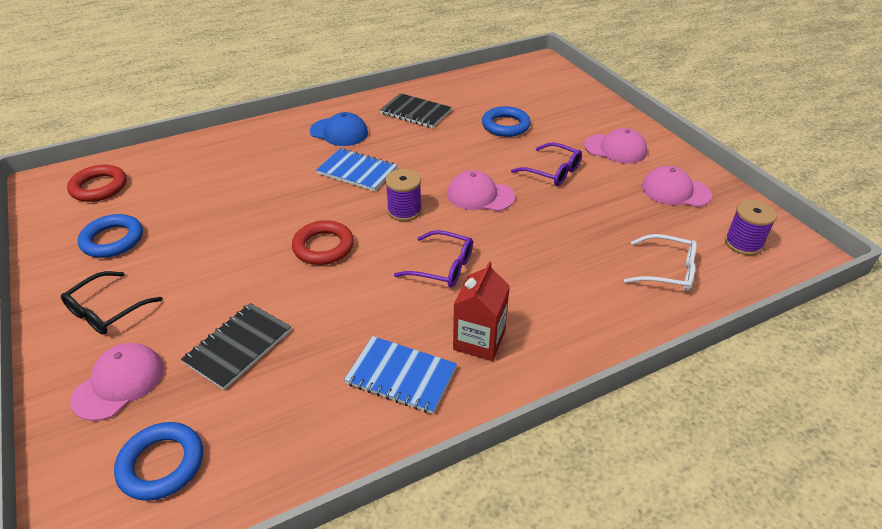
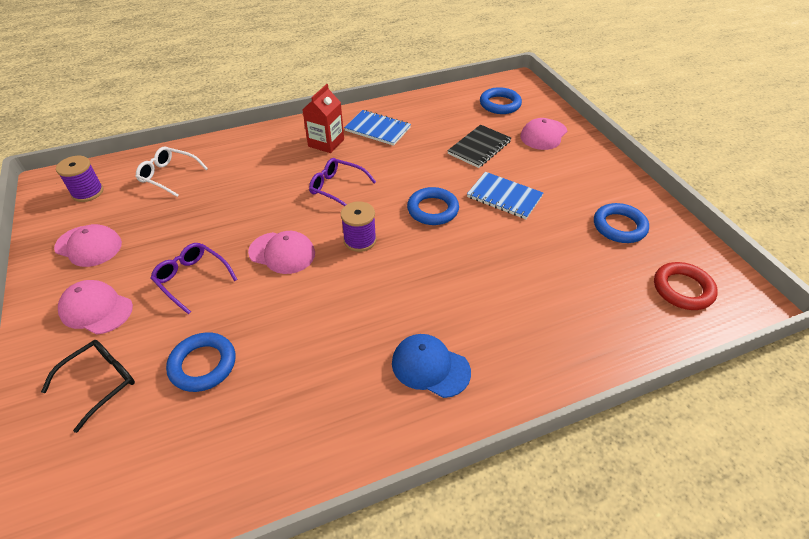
camera: 175 degrees left, 5 degrees up
(107, 311) = (580, 172): black glasses -> black glasses (99, 383)
(323, 247) = (432, 210): red ring -> blue ring
(357, 171) = (405, 293): blue notebook -> blue notebook (504, 197)
(415, 112) = (319, 407): black notebook -> none

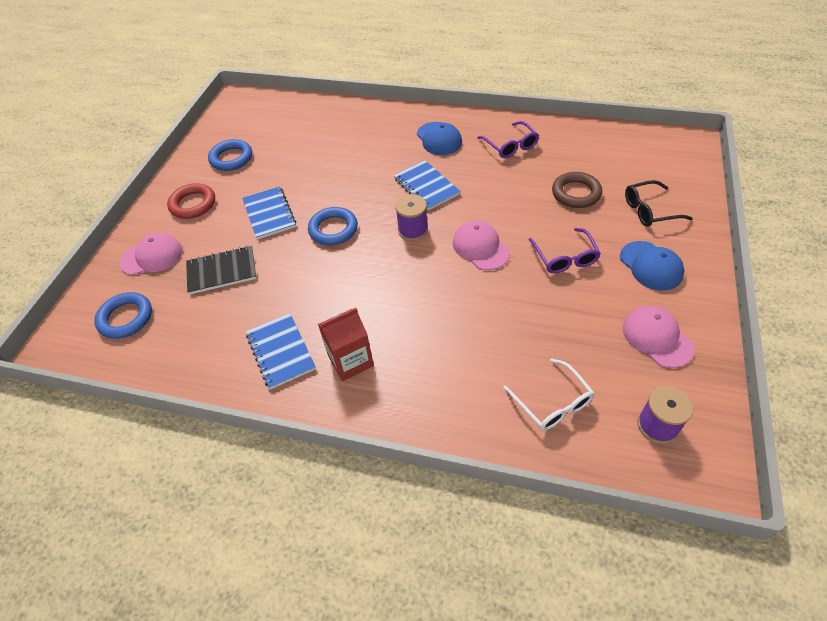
camera: 140 degrees left, 5 degrees up
(96, 309) = (651, 266): pink cap -> blue cap
(203, 365) = (576, 193): blue ring -> brown ring
(337, 188) = (388, 290): purple glasses -> purple glasses (510, 145)
(386, 290) = (426, 187): none -> blue notebook
(682, 289) = (258, 115): red ring -> red ring (193, 204)

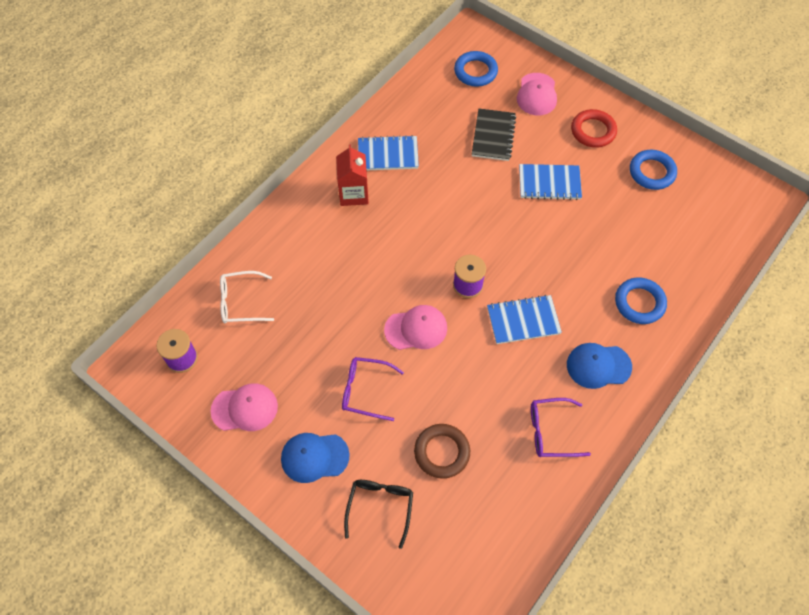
camera: 110 degrees right, 10 degrees up
(333, 229) = (502, 225): blue ring -> blue ring (639, 303)

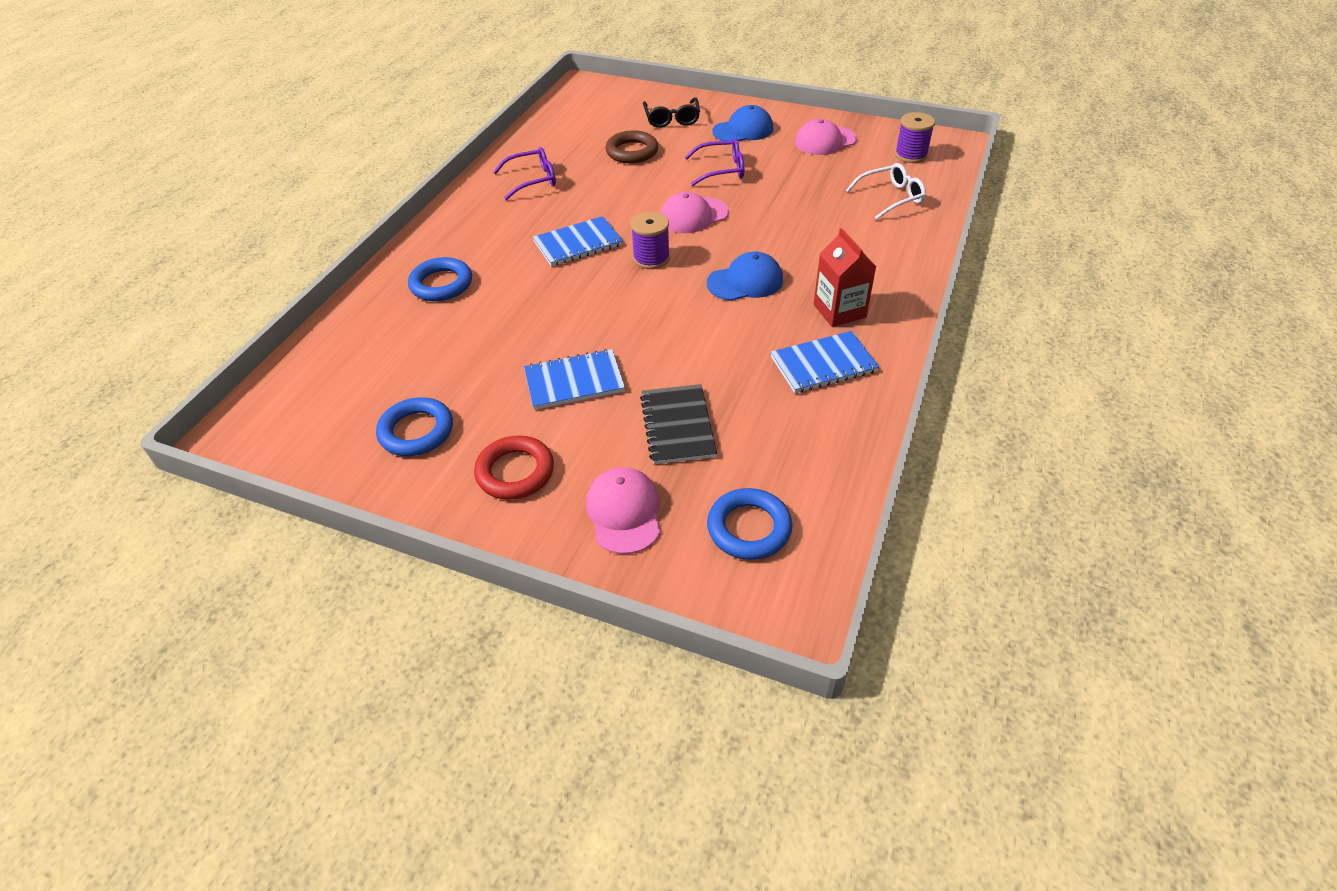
camera: 165 degrees right, 15 degrees down
(598, 366) = (488, 228): blue cap -> blue cap (745, 281)

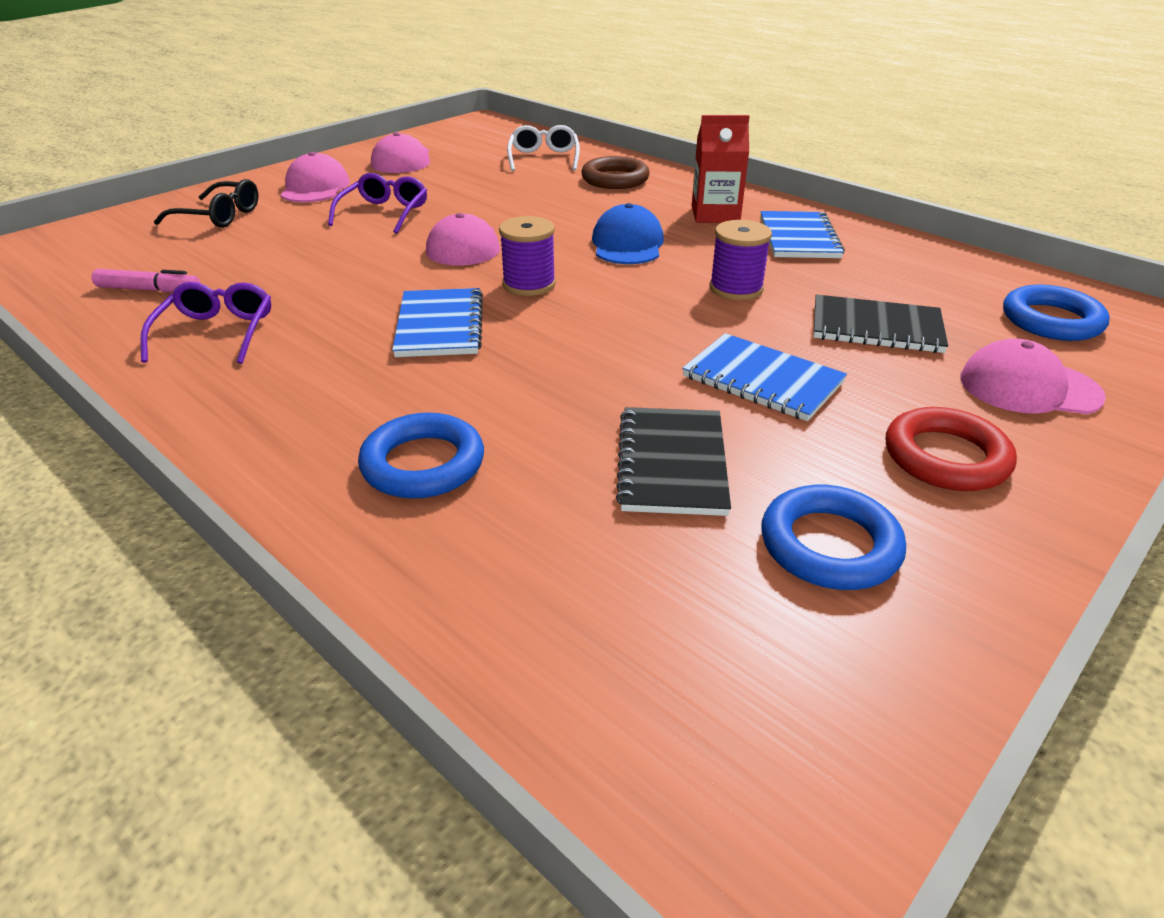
camera: 70 degrees left, 10 degrees down
(470, 363) = (672, 463): none -> black notebook
(566, 141) = (149, 290): none -> pink marker
(574, 381) = (762, 380): blue notebook -> blue notebook turned 60 degrees counterclockwise
(632, 152) = (258, 252): brown ring -> brown ring (615, 179)
(743, 130) = (315, 187): blue cap -> pink cap
(911, 155) = (480, 137): purple spool -> purple spool (736, 288)

